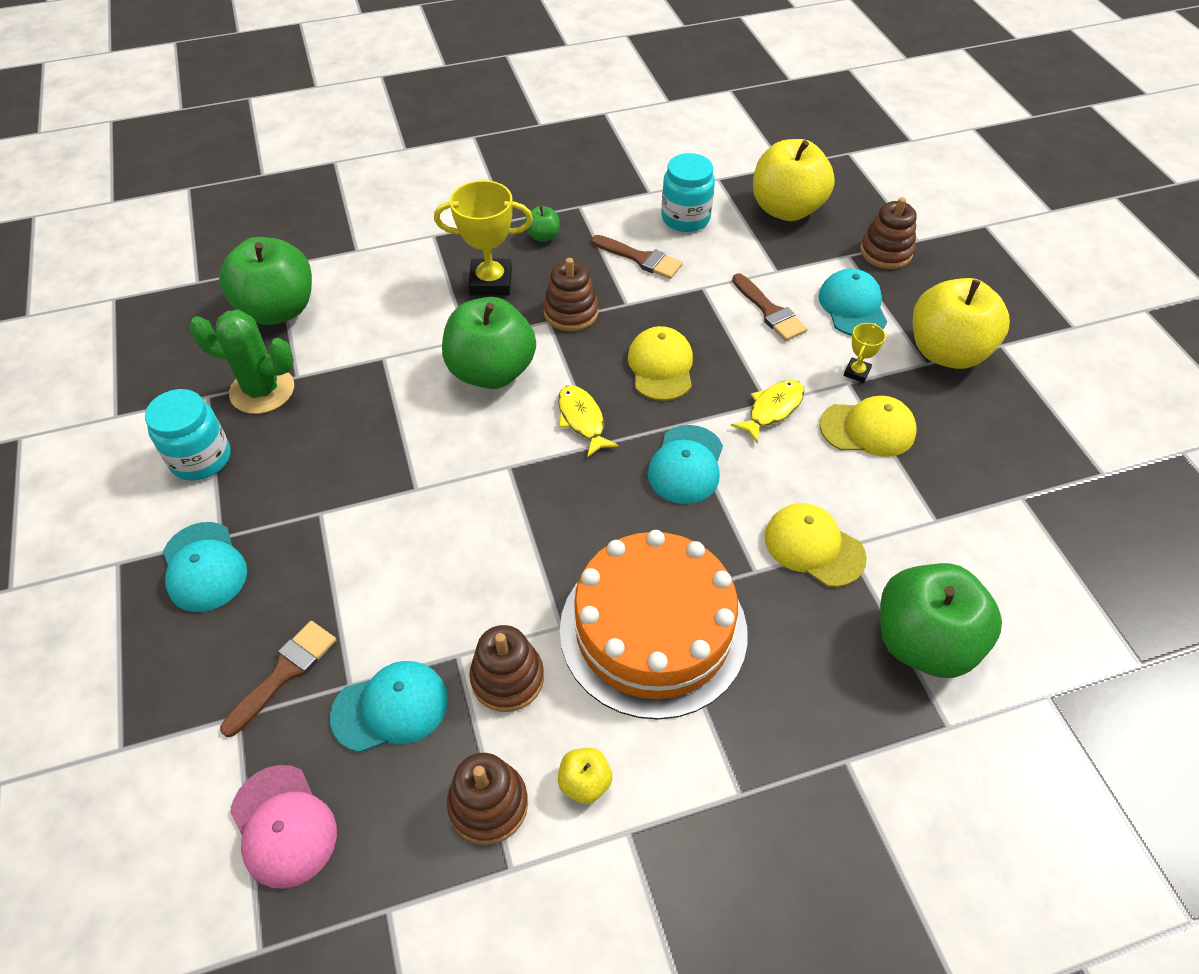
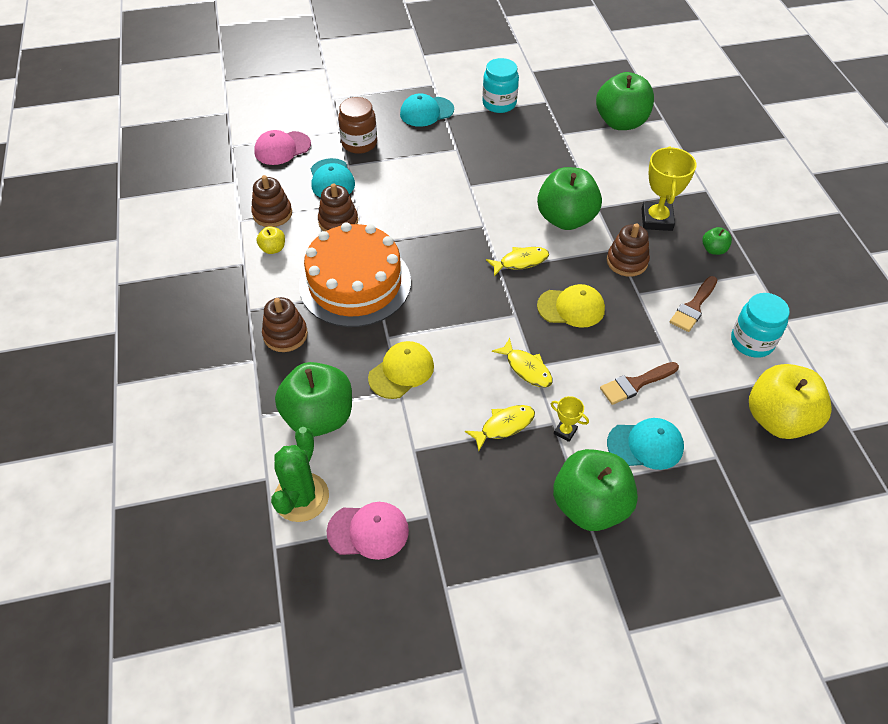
camera: 95 degrees right, 0 degrees up
(262, 390) = (550, 121): green cactus -> green cactus (301, 497)
(284, 673) = (359, 143): brown brush -> brown jar
(686, 465) = (477, 312): turquoise cap -> none
(868, 429) = (504, 426): yellow cap -> yellow fish
(886, 252) = (725, 489): brown stacking toy -> brown stacking toy (285, 335)
(946, 352) = (590, 505): yellow apple -> green apple
(1070, 557) = (368, 531): none -> pink cap

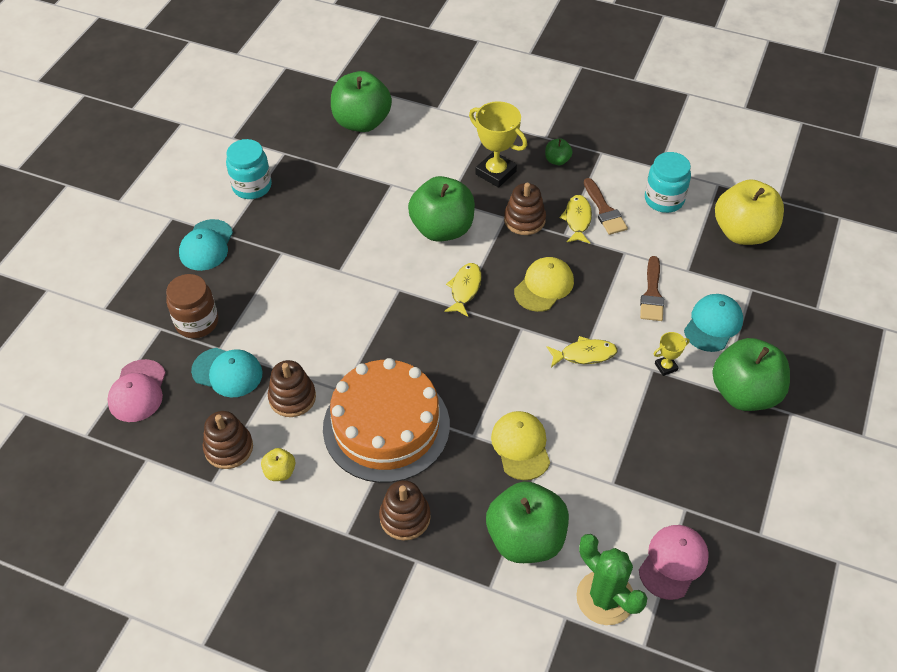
camera: 55 degrees left, 0 degrees up
(504, 426) = (632, 404): yellow fish -> yellow fish (577, 219)

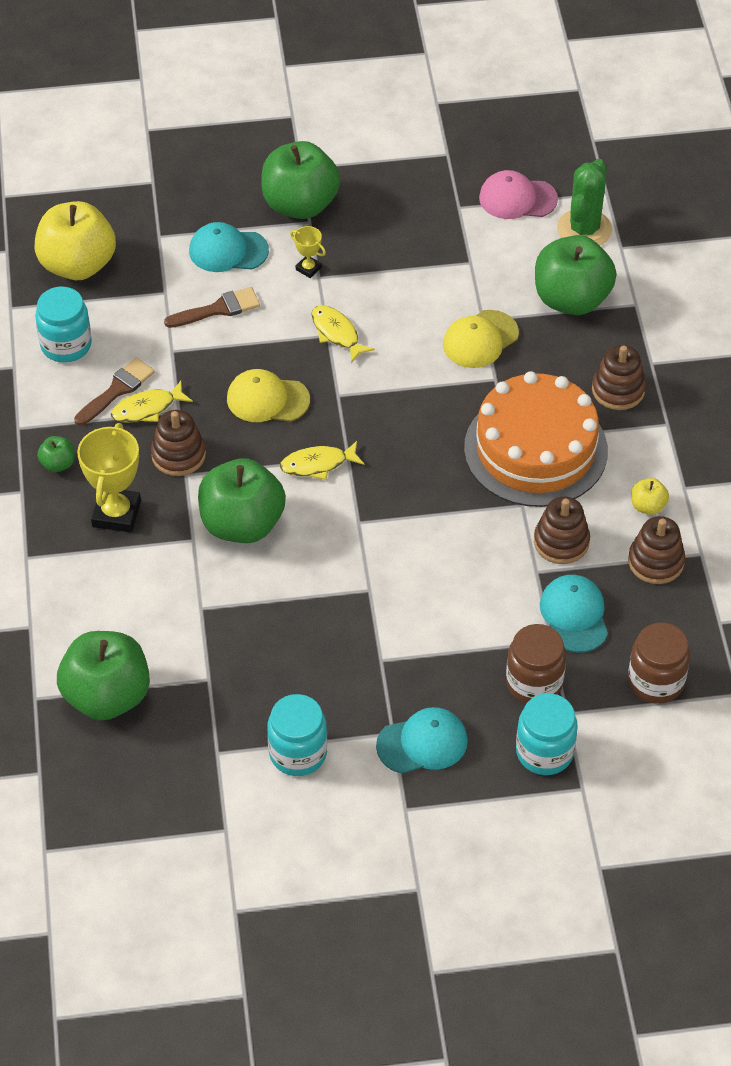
camera: 120 degrees left, 0 degrees up
(137, 391) = (656, 681): pink cap -> brown jar
(145, 302) = (544, 752): none -> turquoise jar

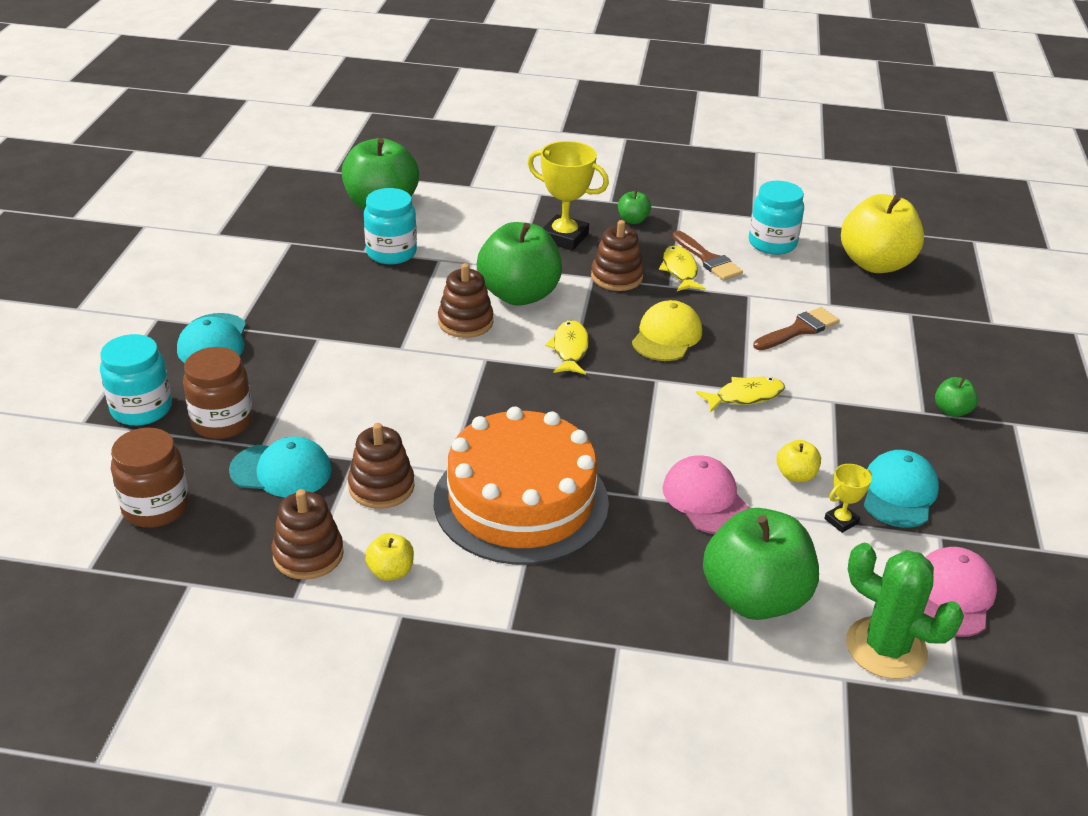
camera: 105 degrees right, 15 degrees down
(218, 309) = (799, 329): brown brush -> brown brush turned 120 degrees counterclockwise
(228, 251) = (883, 350): turquoise cap -> turquoise cap (899, 493)
(298, 753) = (258, 277): turquoise jar -> turquoise jar (391, 253)
(300, 204) = (952, 411): green apple -> green apple, size x0.44
(308, 268) = (848, 397): yellow trophy -> yellow trophy (841, 521)
(427, 291) = (795, 475): none -> yellow apple
(480, 339) = (706, 499): yellow cap -> pink cap
(618, 390) = (583, 598): brown stacking toy -> brown stacking toy (465, 322)

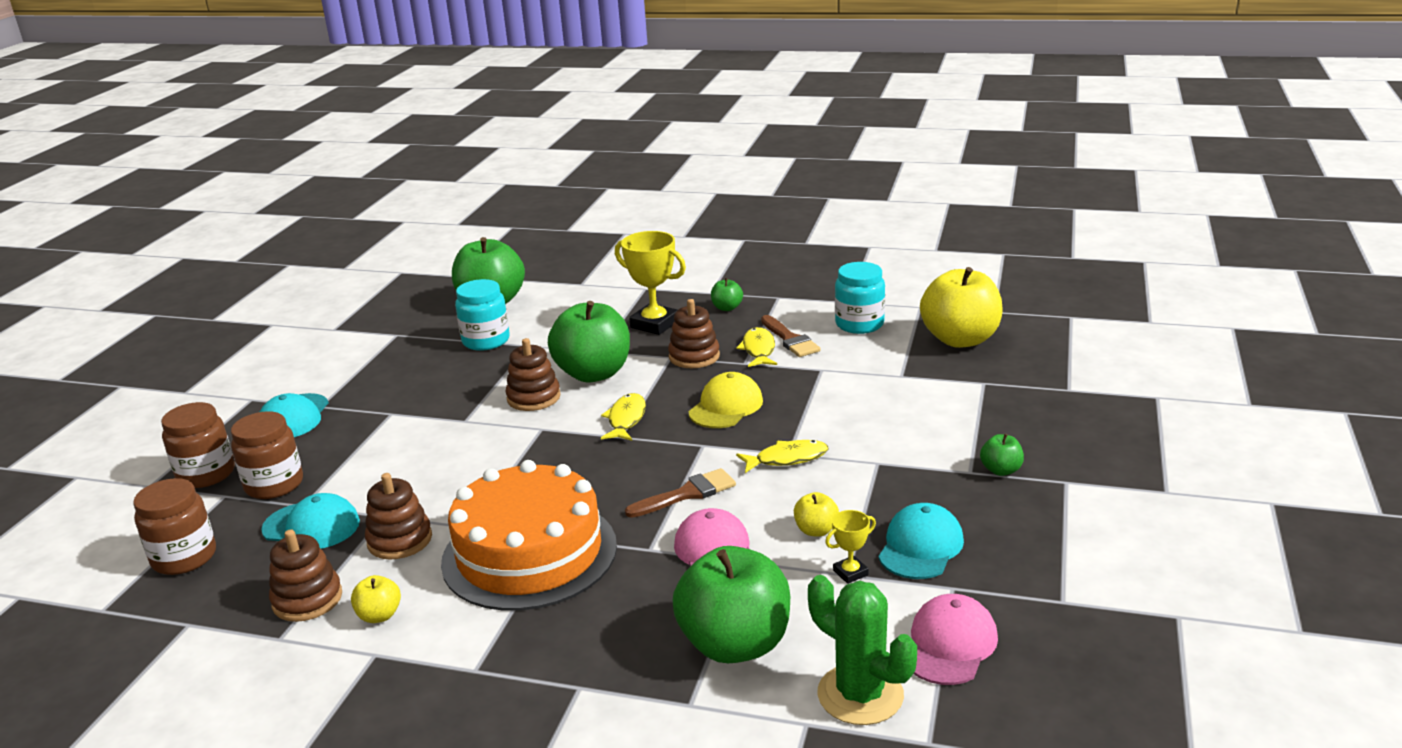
camera: 10 degrees right, 10 degrees down
(141, 409) = (206, 474): turquoise jar -> brown jar
(799, 329) = (862, 399): brown brush -> brown brush (687, 494)

